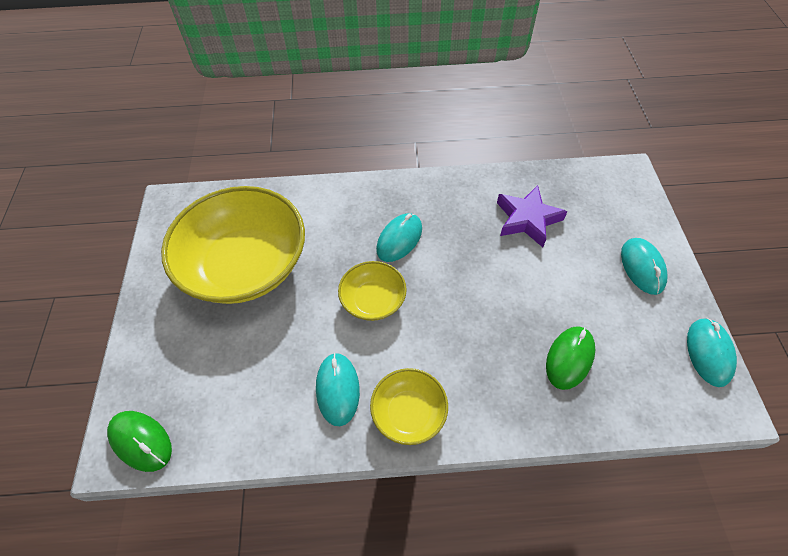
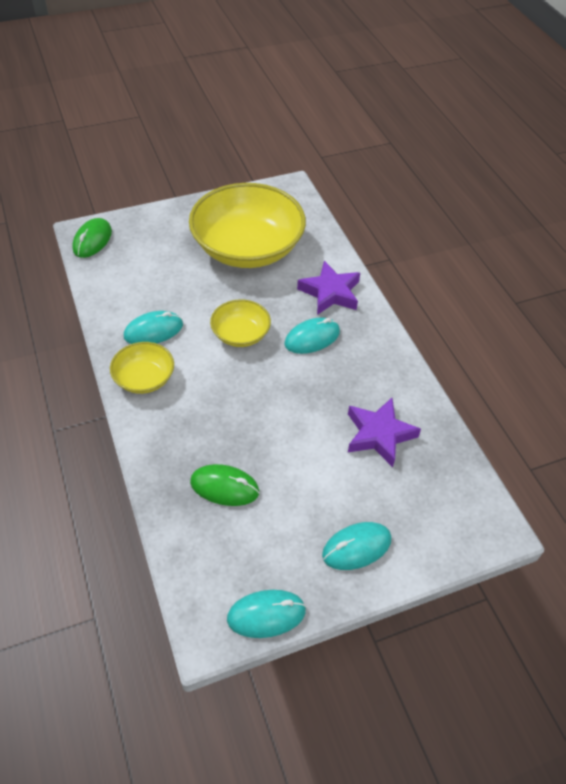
camera: 70 degrees right, 5 degrees down
(344, 209) = (330, 293): none -> purple star
(399, 239) = (312, 338): turquoise mouse -> turquoise mouse turned 45 degrees counterclockwise

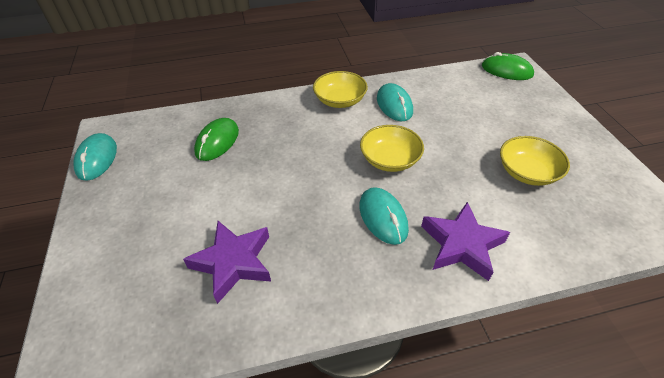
camera: 100 degrees right, 5 degrees down
(248, 248) = (527, 172): yellow bowl -> yellow bowl, size x0.48
(356, 547) = (117, 222): turquoise mouse -> none

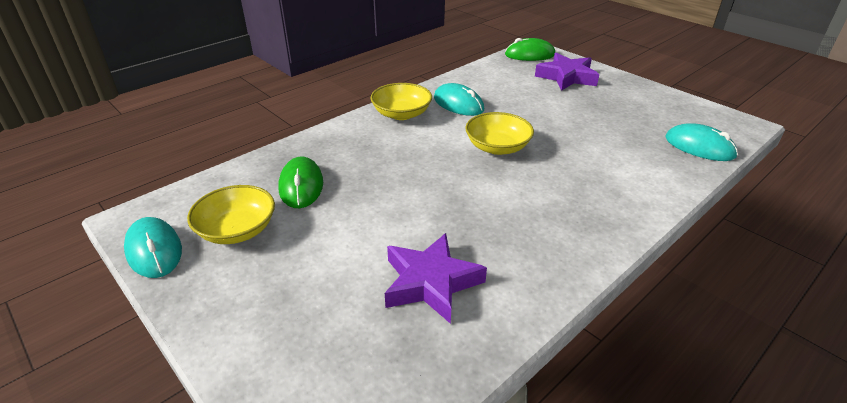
camera: 30 degrees left, 10 degrees down
(383, 217) = (536, 193): turquoise mouse -> turquoise mouse (699, 147)
(461, 244) = (619, 189): purple star -> purple star (566, 77)
(527, 172) = (616, 122): yellow bowl -> yellow bowl (237, 230)

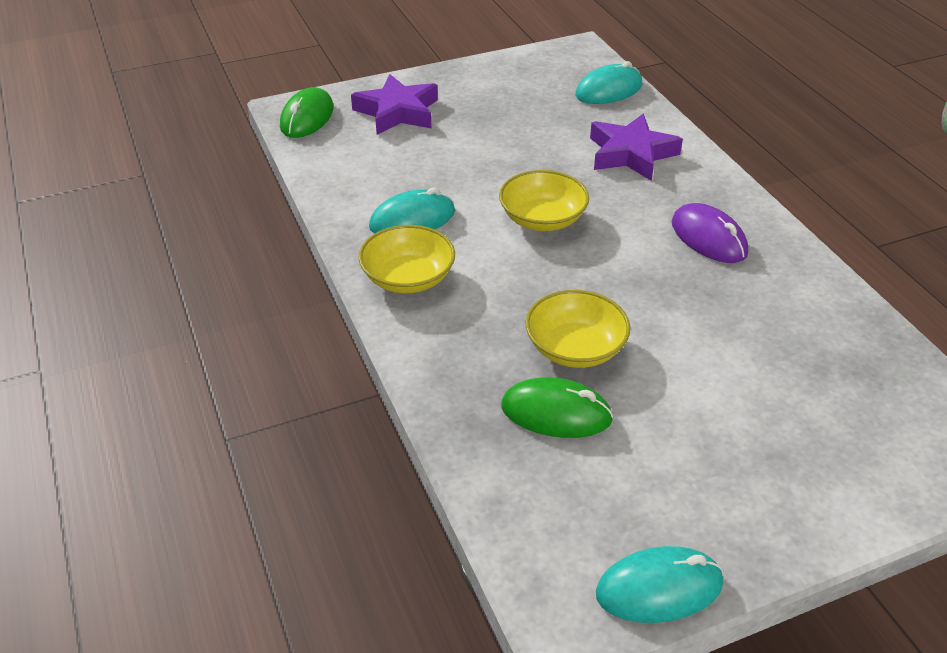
camera: 70 degrees left, 5 degrees up
(237, 230) = (638, 491): yellow bowl -> yellow bowl (575, 348)
(431, 282) = (779, 335): purple star -> purple star (631, 154)
(537, 226) = (708, 238): none -> purple mouse

